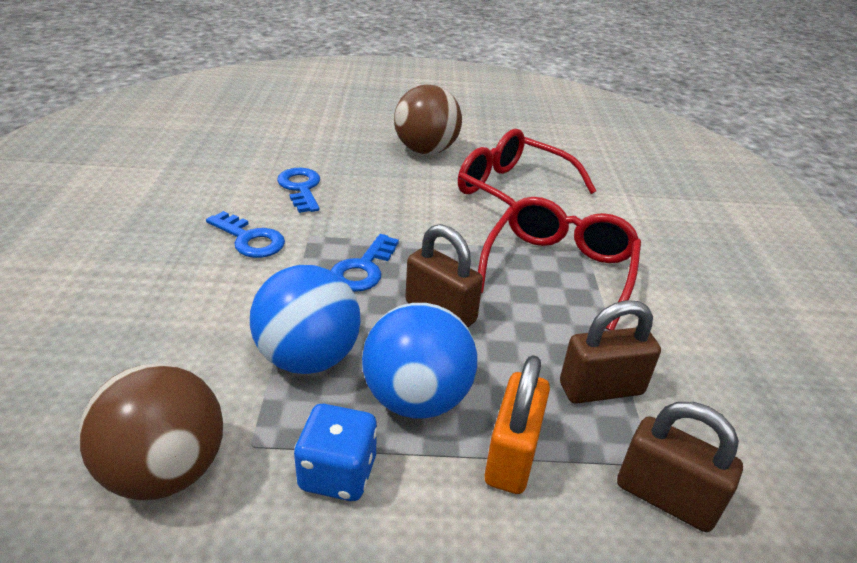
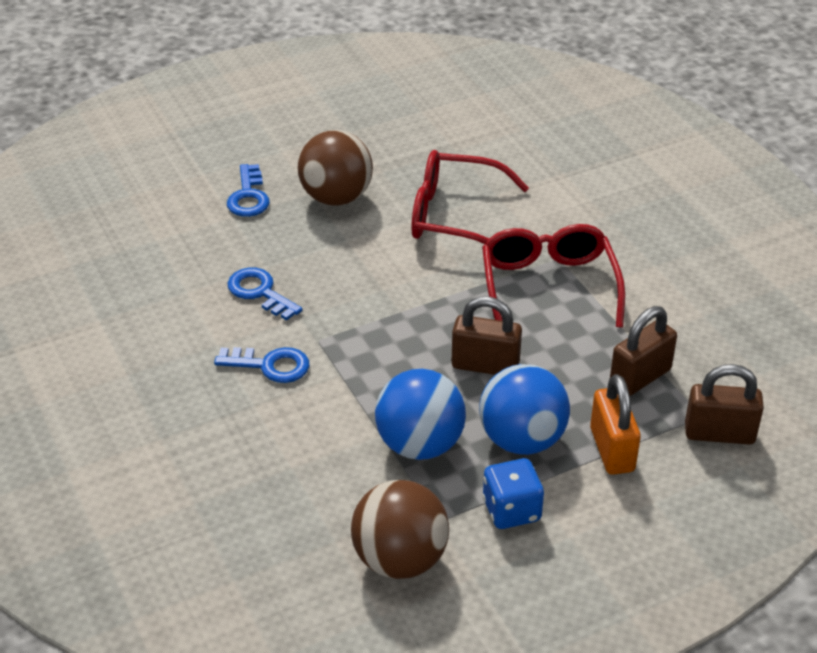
camera: 25 degrees left, 5 degrees up
(363, 269) = (393, 353): blue key -> blue key (248, 196)

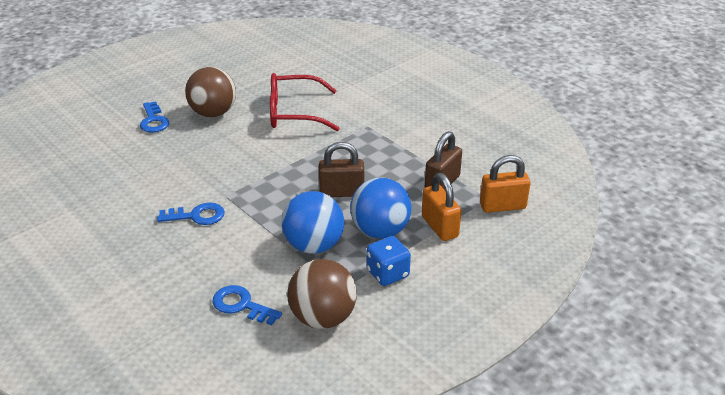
camera: 15 degrees left, 5 degrees down
(260, 292) = (177, 174): blue key -> blue key (241, 305)
(548, 287) = (367, 143): red glasses -> none
(719, 433) = (502, 206): brown padlock -> orange padlock

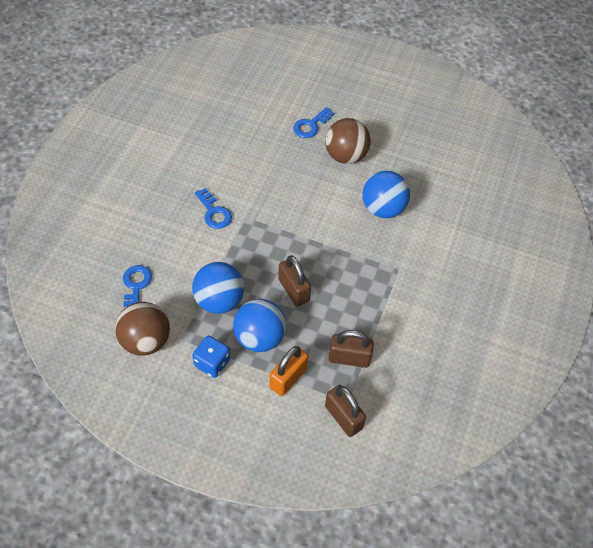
camera: 60 degrees right, 20 degrees up
(295, 113) = (383, 208): red glasses -> blue ball
(502, 206) = (343, 417): orange padlock -> brown padlock

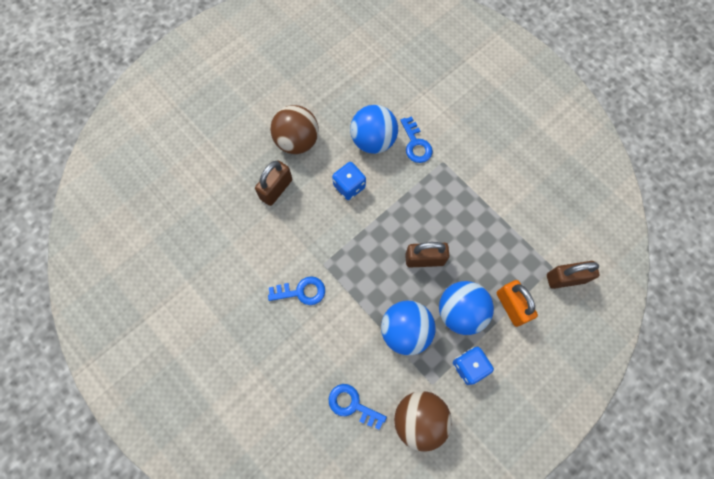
camera: 60 degrees left, 15 degrees up
(311, 125) = (243, 153): blue key -> blue key (416, 144)
(328, 208) = (349, 186): none -> blue dice
(349, 358) = (513, 246): brown padlock -> brown padlock (276, 189)

